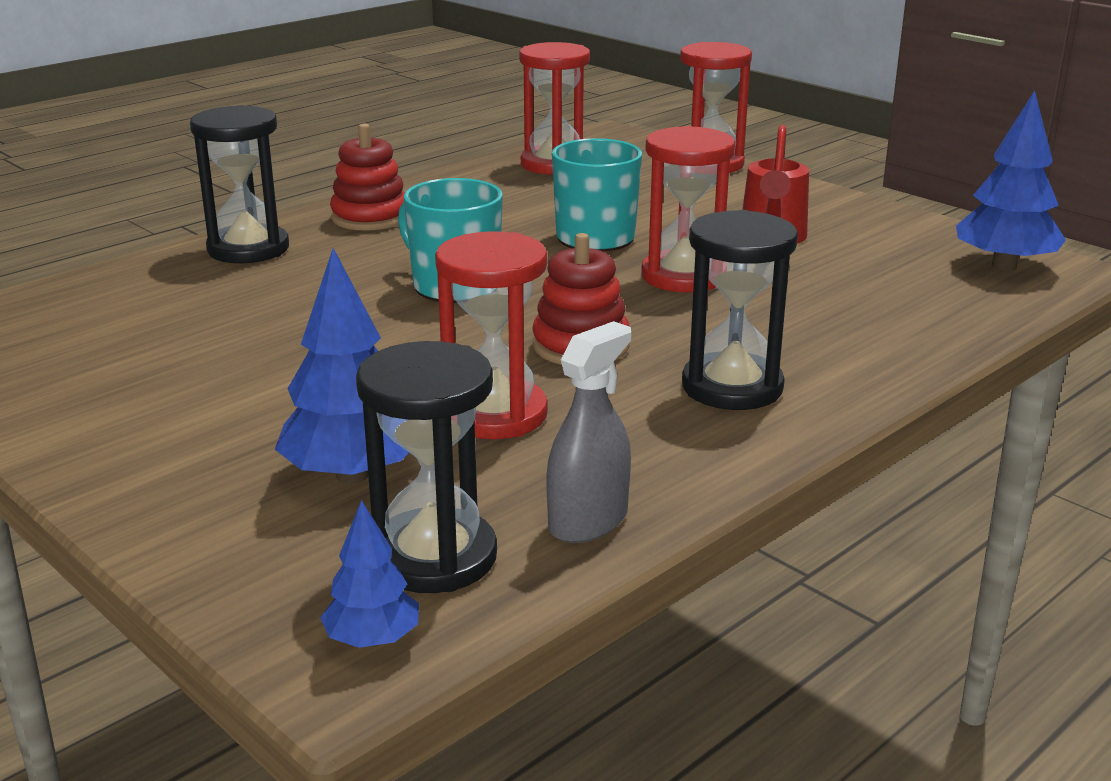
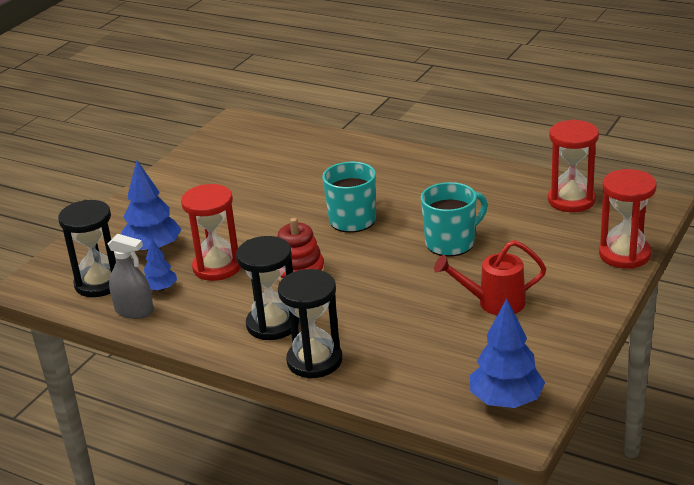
camera: 75 degrees right, 5 degrees up
(248, 249) = (366, 154): black hourglass -> black hourglass (314, 361)
(370, 217) = (432, 170): red stacking toy -> none
(372, 640) = (46, 285): blue tree -> blue tree (161, 288)
(683, 276) = (409, 283): red hourglass -> none

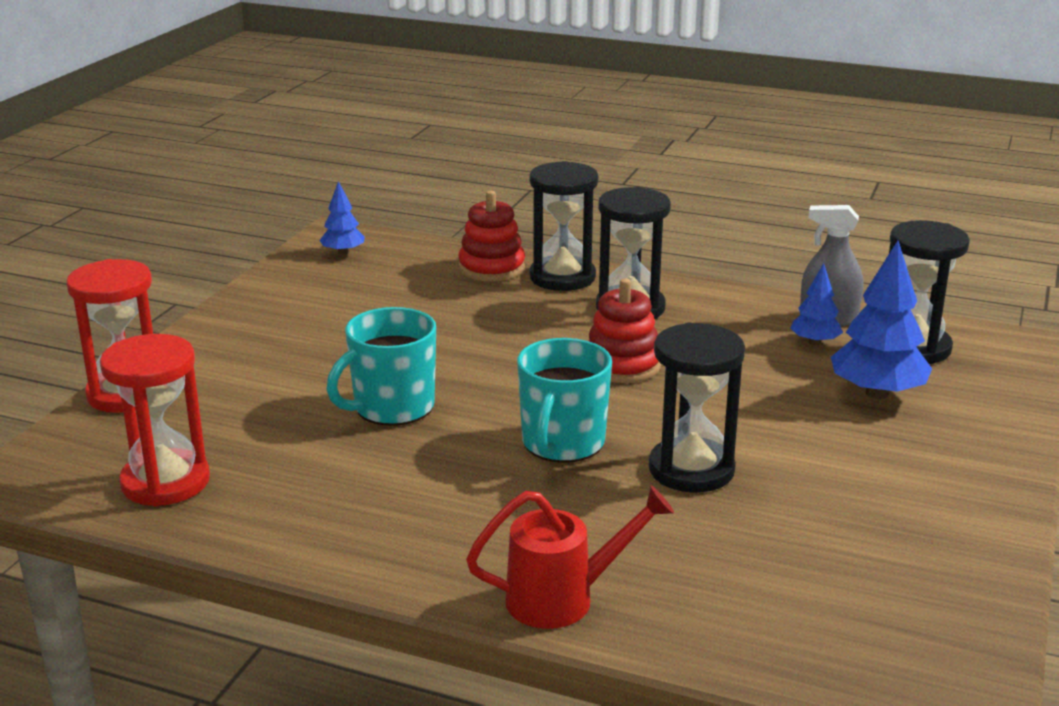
camera: 170 degrees right, 5 degrees down
(217, 267) = (752, 370): red hourglass -> none
(289, 205) = (691, 469): none -> black hourglass
(372, 375) = (491, 268): none -> red stacking toy
(494, 303) = (339, 333): red watering can -> red watering can (563, 599)
(506, 401) = (343, 252): blue tree -> blue tree, size x0.56

